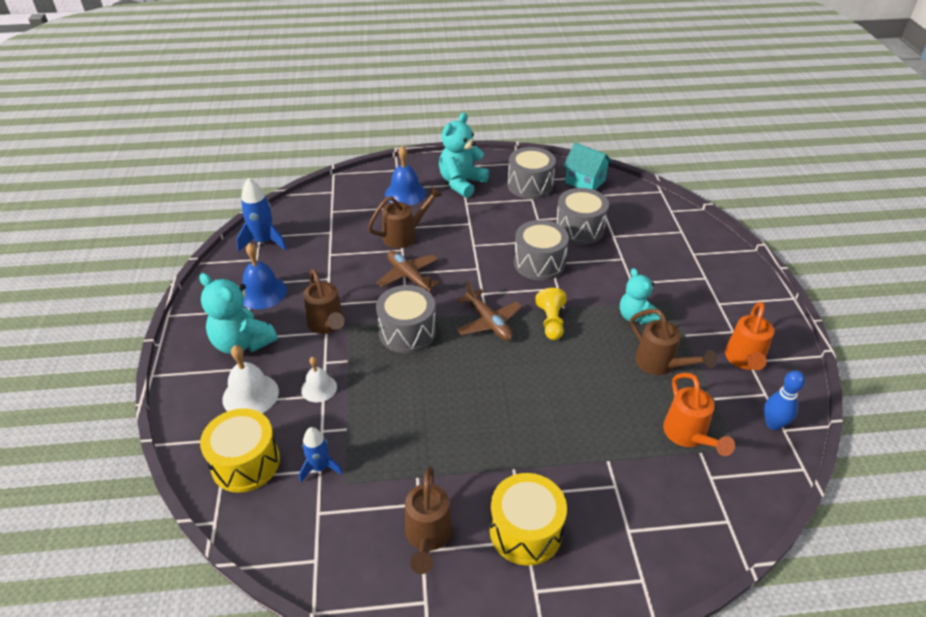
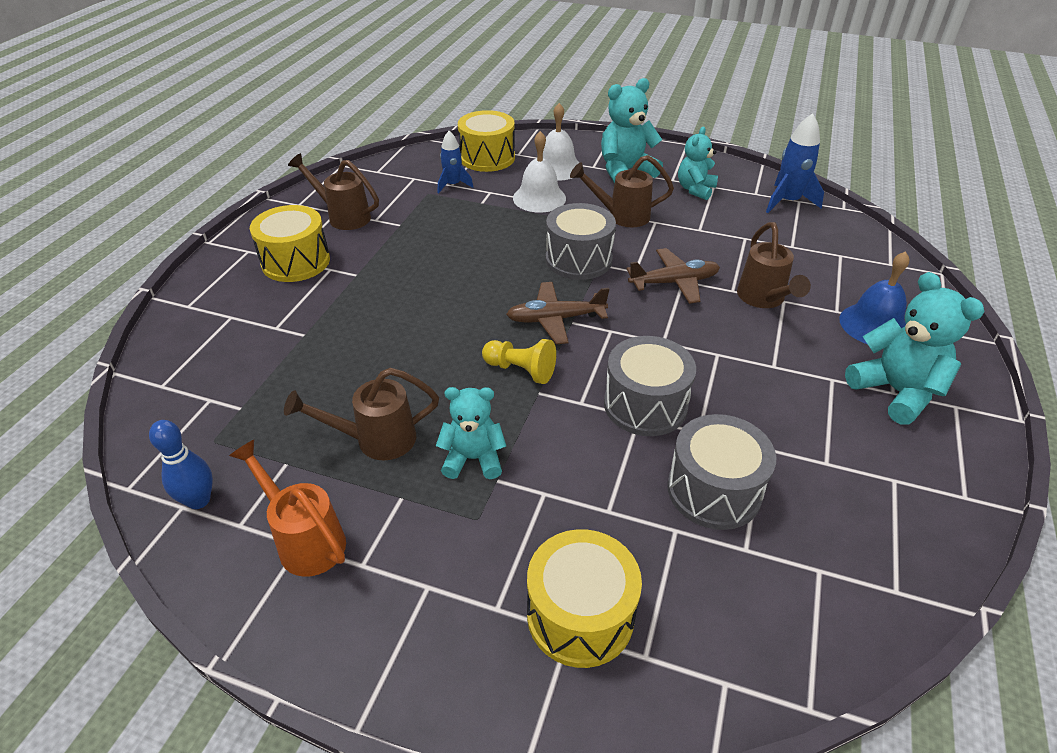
camera: 115 degrees right, 0 degrees up
(262, 292) = (695, 189): blue bell -> turquoise teddy bear
(319, 388) = (539, 198): white bell -> white bell, size x1.54
(530, 185) = (875, 478): grey drum -> none
(585, 181) = (877, 573): turquoise house -> none
(683, 252) = (580, 615): none -> yellow drum
(688, 436) = (266, 408): orange watering can -> none

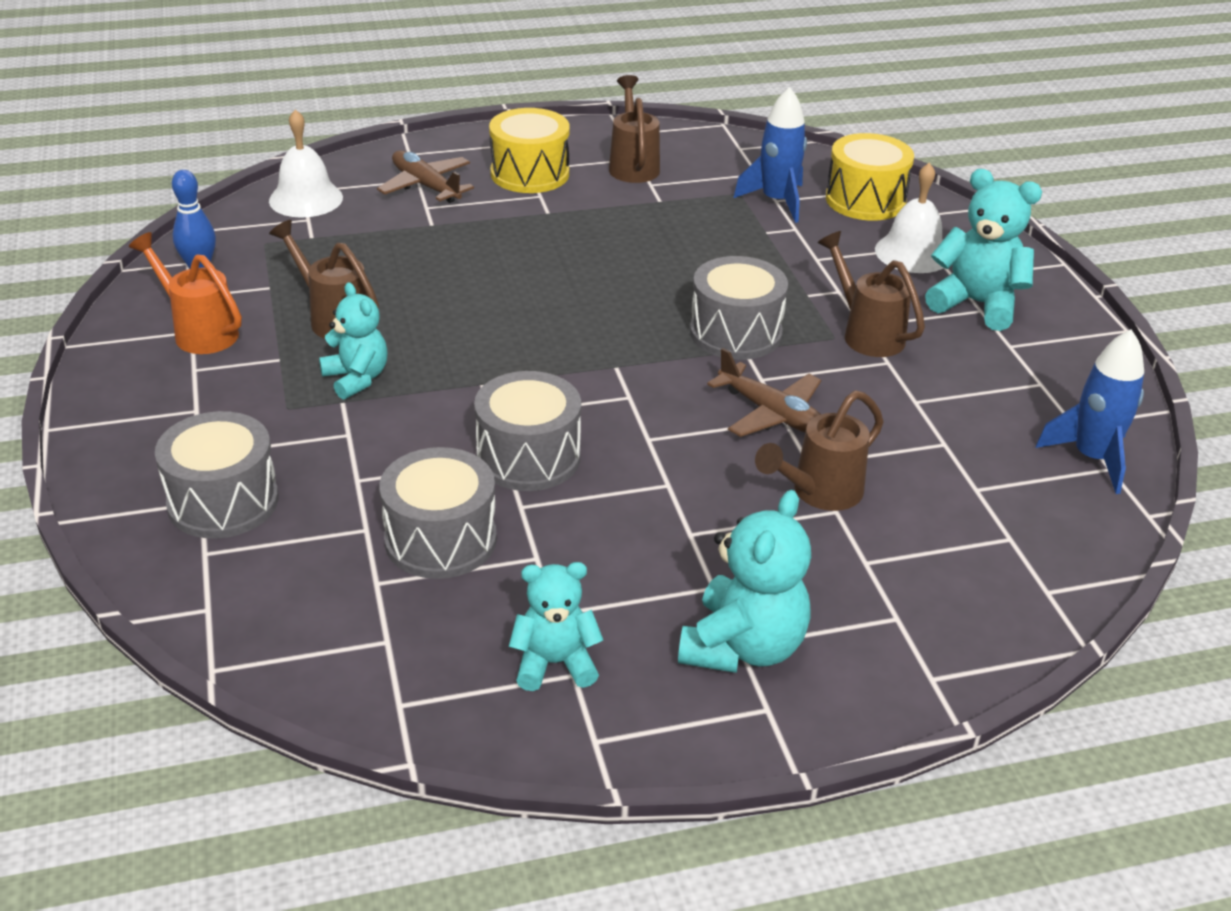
camera: 55 degrees right, 5 degrees down
(304, 539) = (198, 331): orange watering can -> orange watering can turned 60 degrees counterclockwise
(453, 185) = (777, 201): blue rocket -> blue rocket, size x1.53
(520, 370) = (504, 361): yellow pawn -> none
(539, 198) = (827, 264): white bell -> white bell (306, 199)
(555, 319) = (608, 354): brown plane -> brown plane (426, 186)
(580, 615) = (223, 502): yellow drum -> grey drum
(695, 189) = (1010, 371): turquoise teddy bear -> turquoise teddy bear (555, 663)
(873, 325) = (871, 602): blue bell -> none

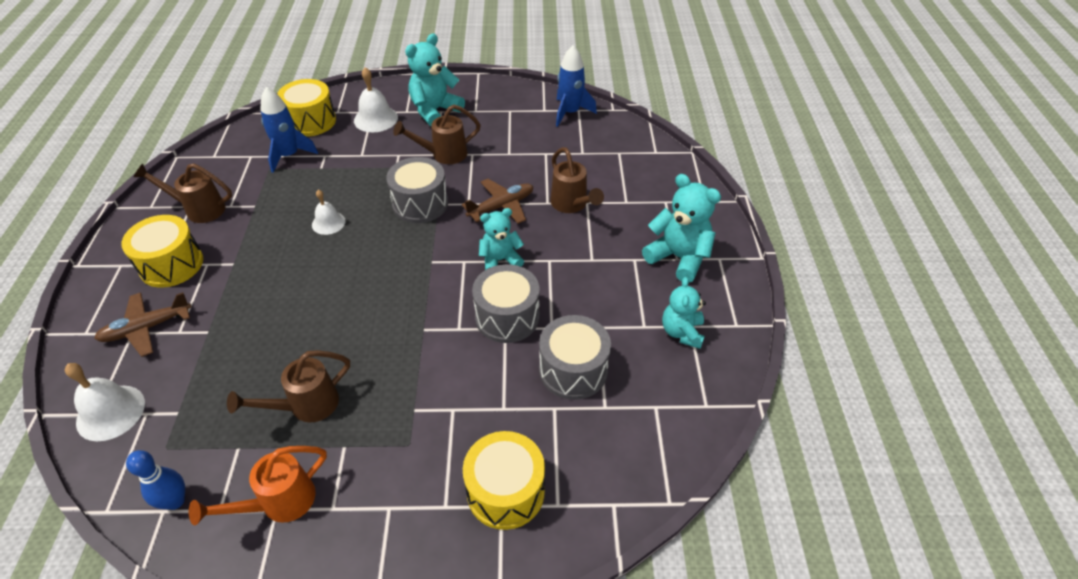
camera: 75 degrees left, 10 degrees up
(223, 502) = (505, 491): grey drum -> yellow drum
(356, 379) = (390, 398): turquoise teddy bear -> turquoise teddy bear (500, 260)
(654, 263) = (328, 223): none -> white bell

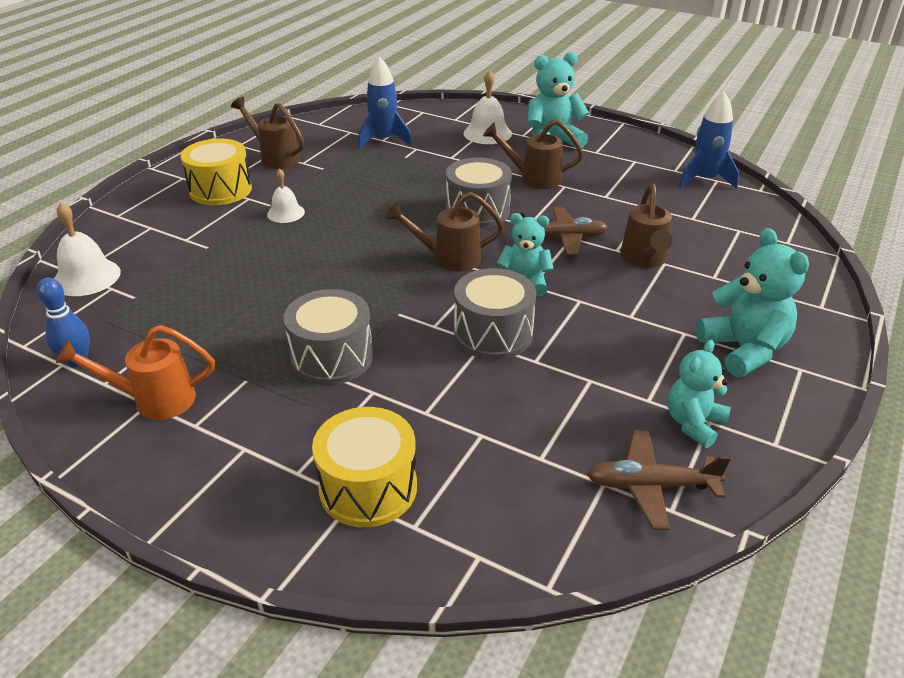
camera: 30 degrees right, 10 degrees down
(146, 328) = (163, 228): brown plane -> brown plane (650, 486)
(305, 406) = (239, 334): brown watering can -> brown watering can (448, 259)
(311, 121) = (424, 120): yellow drum -> none
(328, 223) = (377, 200): white bell -> white bell (286, 213)
(573, 370) = (530, 408): grey drum -> grey drum (332, 357)

